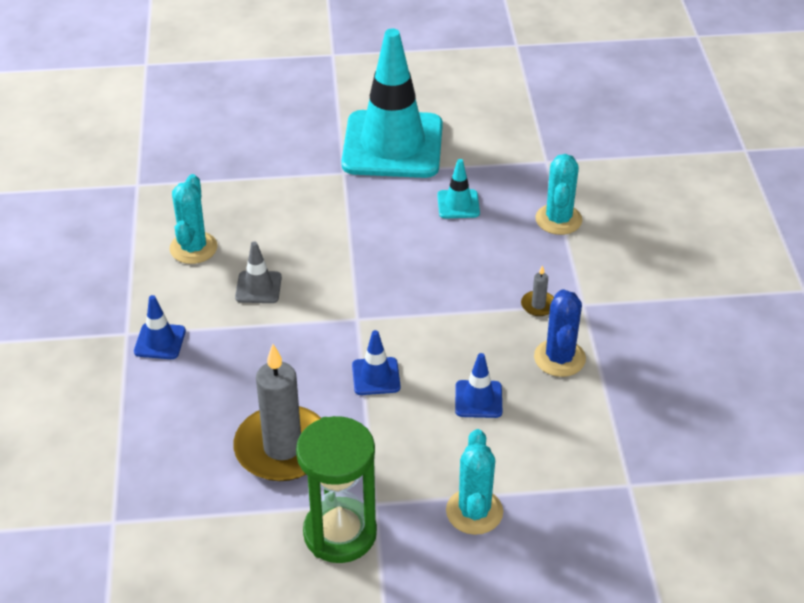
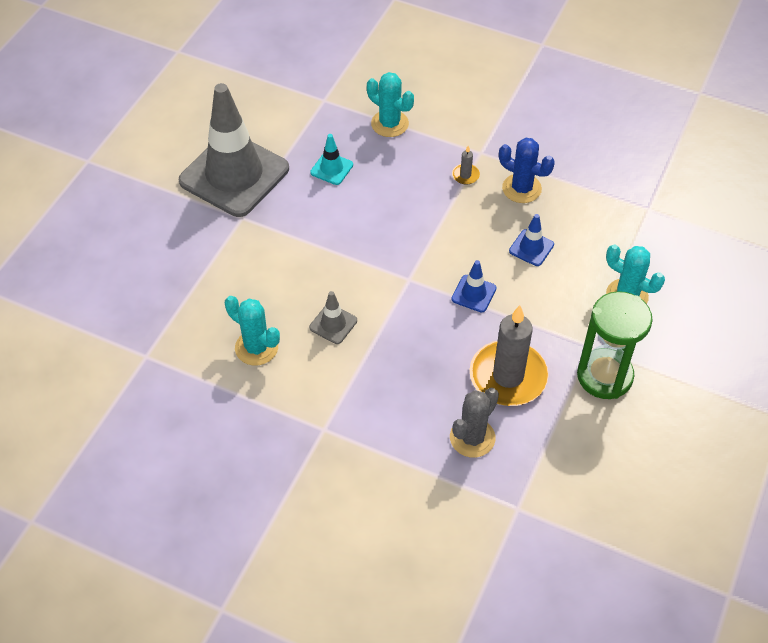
camera: 60 degrees left, 10 degrees up
(160, 341) = (348, 410): blue traffic cone -> none
(183, 449) = (472, 438): none -> grey cactus
(392, 145) = (234, 175): turquoise traffic cone -> grey traffic cone

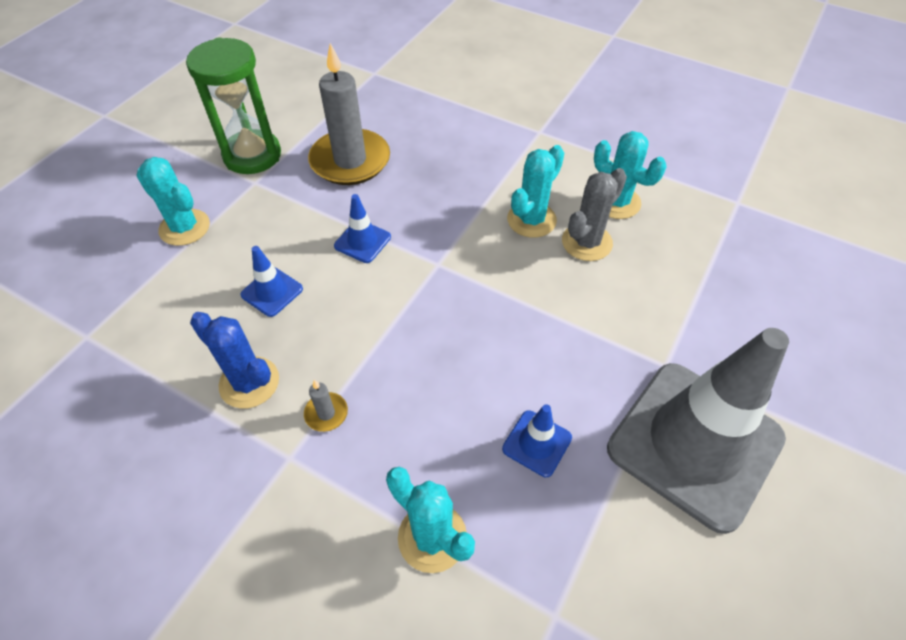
camera: 175 degrees left, 0 degrees up
(331, 169) = (537, 443): turquoise traffic cone -> blue traffic cone
(333, 324) = (531, 220): grey traffic cone -> turquoise cactus
(472, 438) = (399, 117): grey cactus -> grey cactus (586, 242)

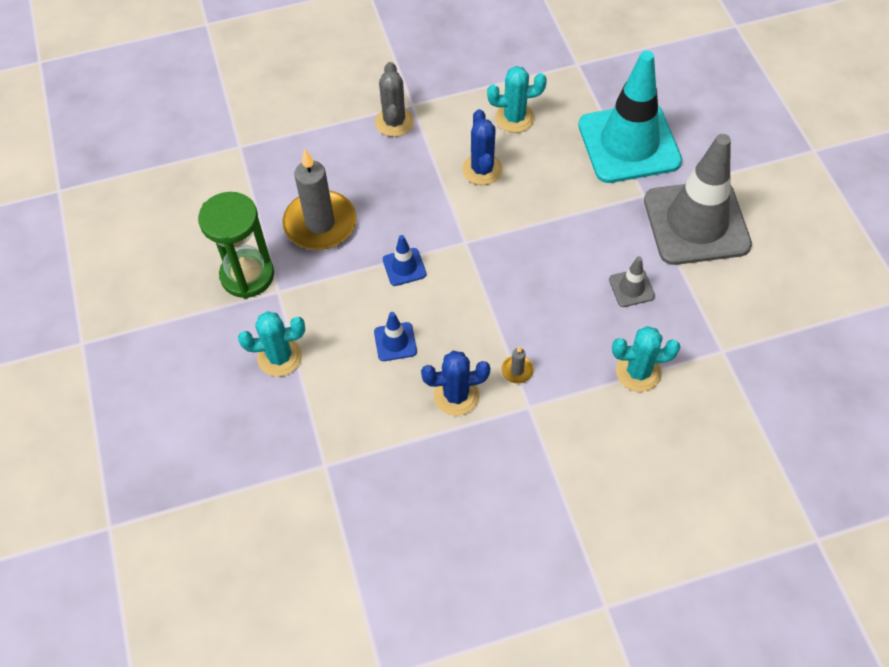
camera: 45 degrees left, 5 degrees up
(531, 220) = (482, 169): turquoise cactus -> blue cactus
(537, 443) = (631, 288): blue traffic cone -> grey traffic cone
(586, 242) = (528, 158): grey cactus -> grey cactus (394, 122)
(708, 306) = (629, 143): none -> turquoise traffic cone

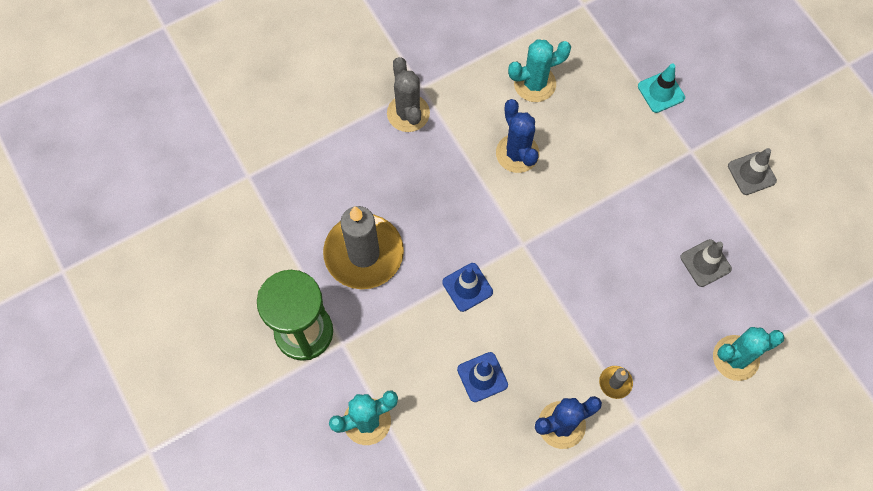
camera: 15 degrees left, 10 degrees up
(629, 143) = (661, 92): turquoise traffic cone -> turquoise traffic cone, size x0.40
(696, 223) = (751, 173): grey traffic cone -> grey traffic cone, size x0.40

